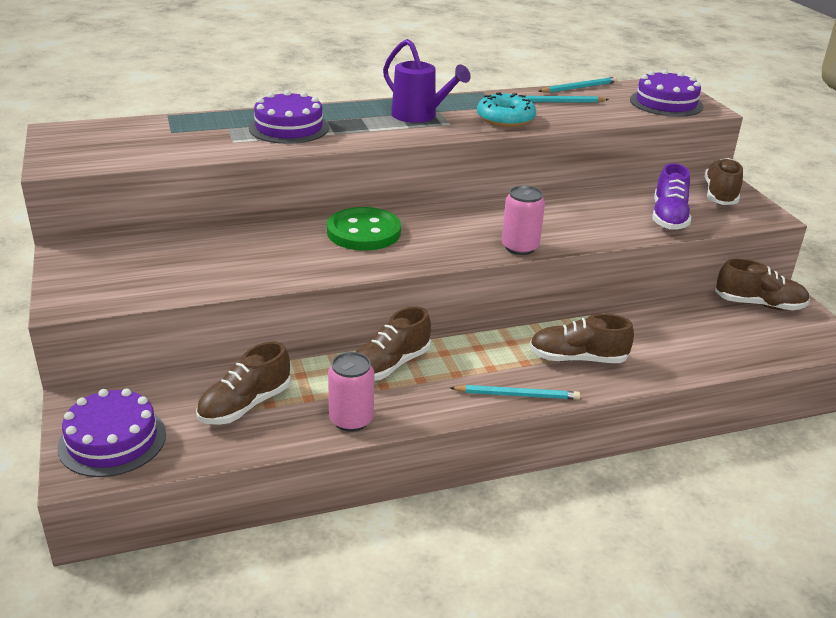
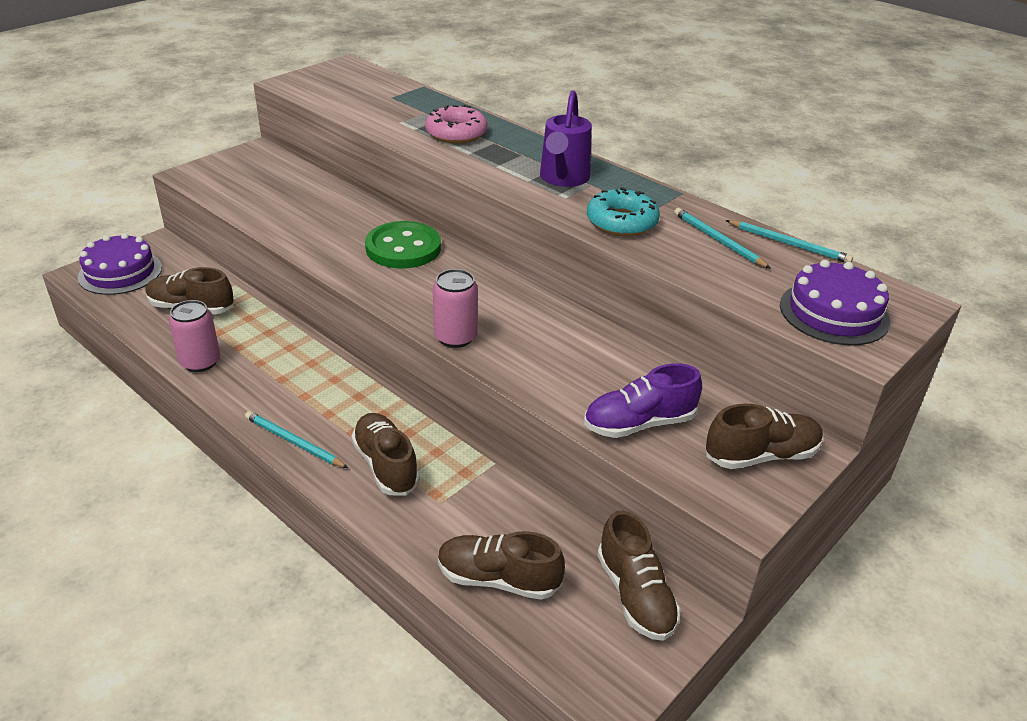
camera: 60 degrees right, 5 degrees up
(289, 128) = (456, 133): purple cake -> pink donut
(389, 365) = (292, 356): brown shoe -> brown shoe (498, 579)
(517, 395) = (294, 442): turquoise pencil -> turquoise pencil turned 150 degrees clockwise

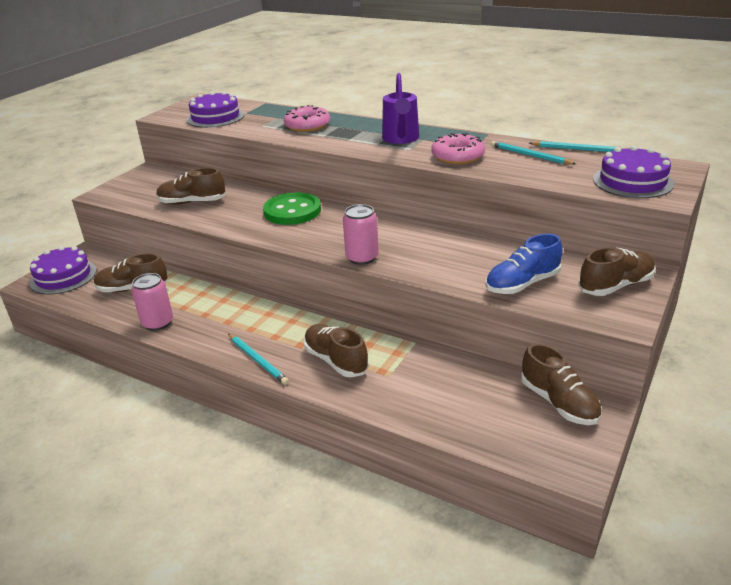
camera: 10 degrees left, 5 degrees down
(294, 442) = (258, 360): turquoise pencil -> turquoise pencil turned 150 degrees counterclockwise
(350, 97) = (215, 117): none -> purple cake
(498, 579) = (456, 415): brown shoe -> brown shoe (192, 202)
(621, 222) = (457, 156): turquoise donut -> pink donut
(639, 423) = (522, 284): purple shoe -> blue shoe

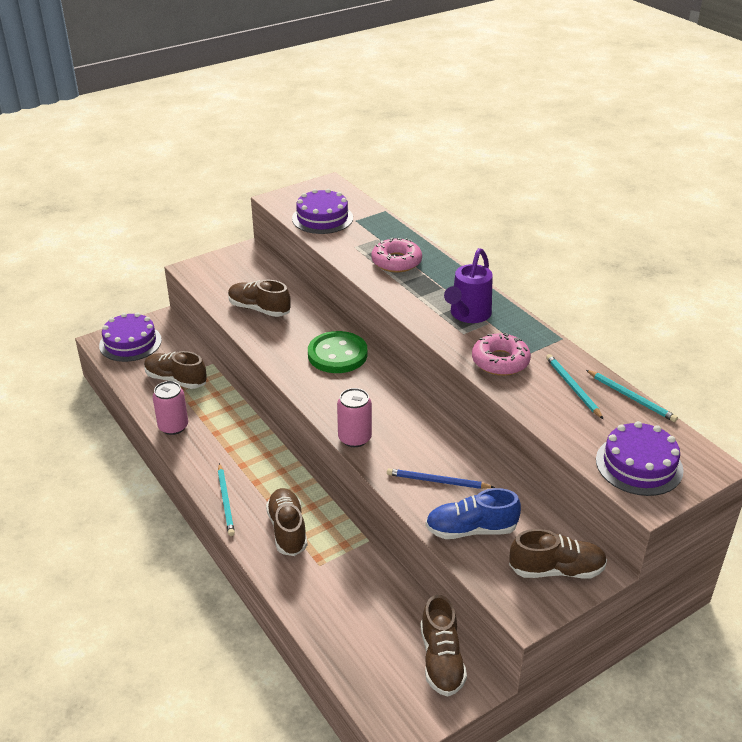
camera: 25 degrees right, 5 degrees up
(461, 263) = (437, 481): none -> blue pencil

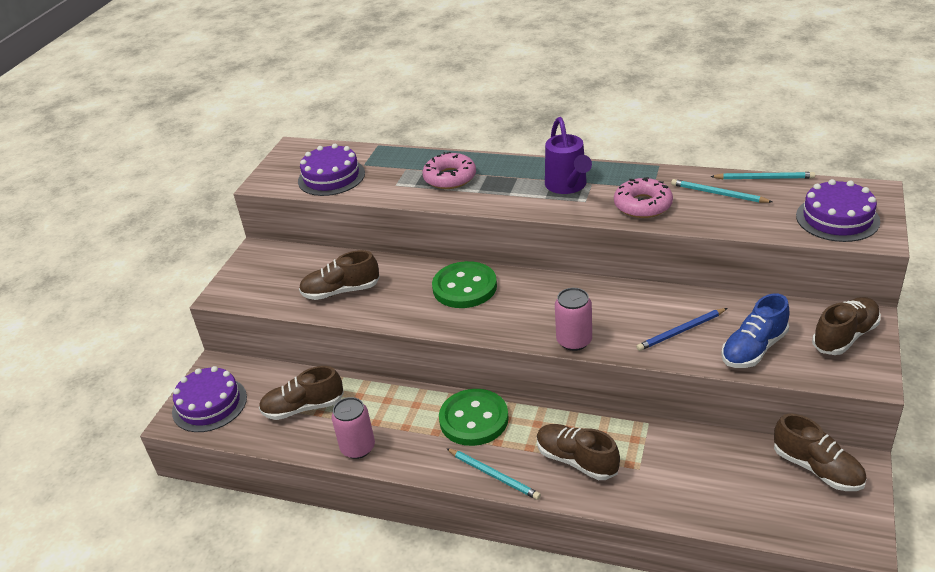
camera: 35 degrees left, 0 degrees up
(261, 457) = (474, 419): none -> green button

